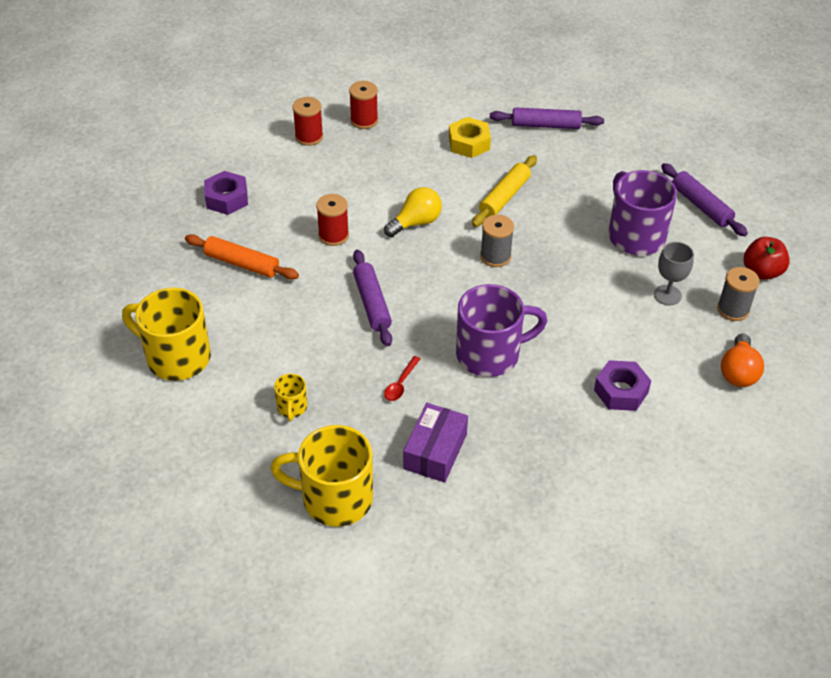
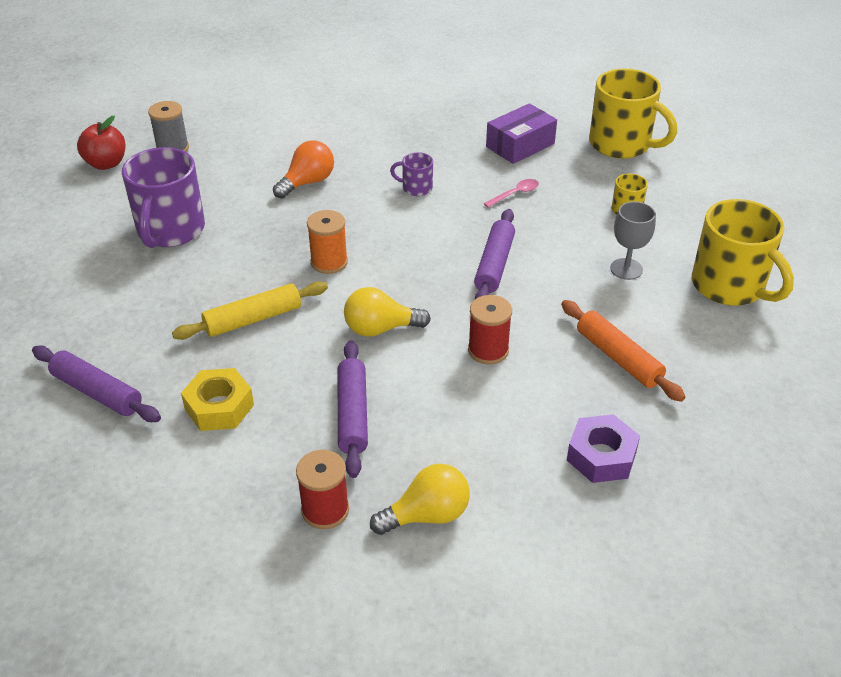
camera: 150 degrees left, 5 degrees down
(309, 137) = (427, 515): red spool -> yellow light bulb
(401, 384) = (515, 194): red spoon -> pink spoon
(490, 354) = (416, 188): purple mug -> purple mug, size x0.47
(495, 256) = (329, 262): grey spool -> orange spool
(621, 391) = (335, 132): purple nut -> none
(667, 295) = (211, 176): grey goblet -> grey goblet (626, 269)
(701, 206) = (69, 232): purple rolling pin -> purple rolling pin (352, 414)
(738, 372) = (230, 113): orange light bulb -> orange light bulb (307, 182)

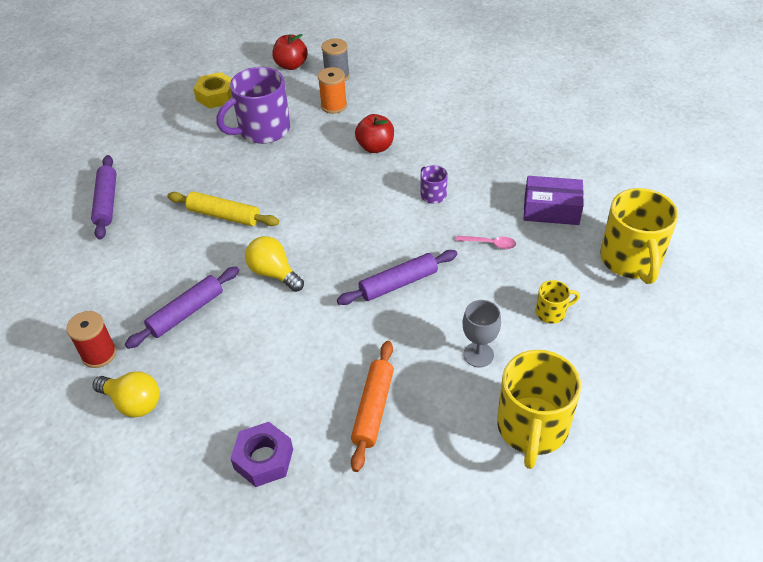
camera: 50 degrees right, 5 degrees up
(219, 407) = (139, 254): yellow nut -> yellow nut (216, 96)
(307, 182) = (375, 147): orange light bulb -> red apple
(329, 262) = (310, 209): orange spool -> orange spool (334, 106)
(488, 350) = (307, 336): red spool -> none

